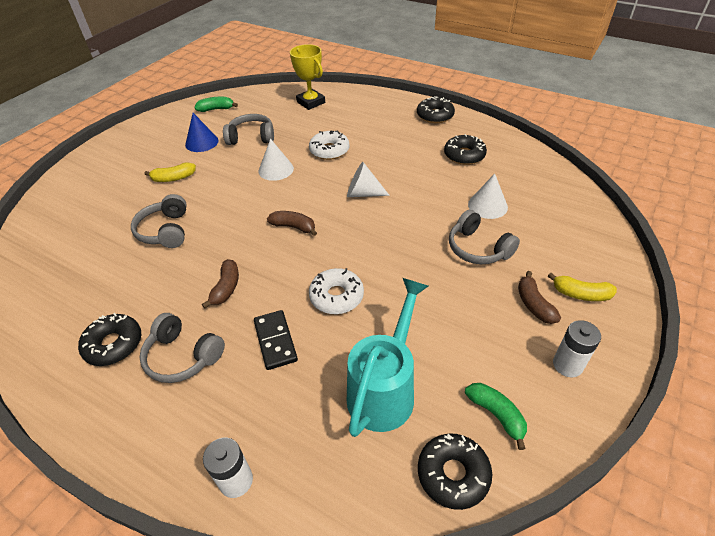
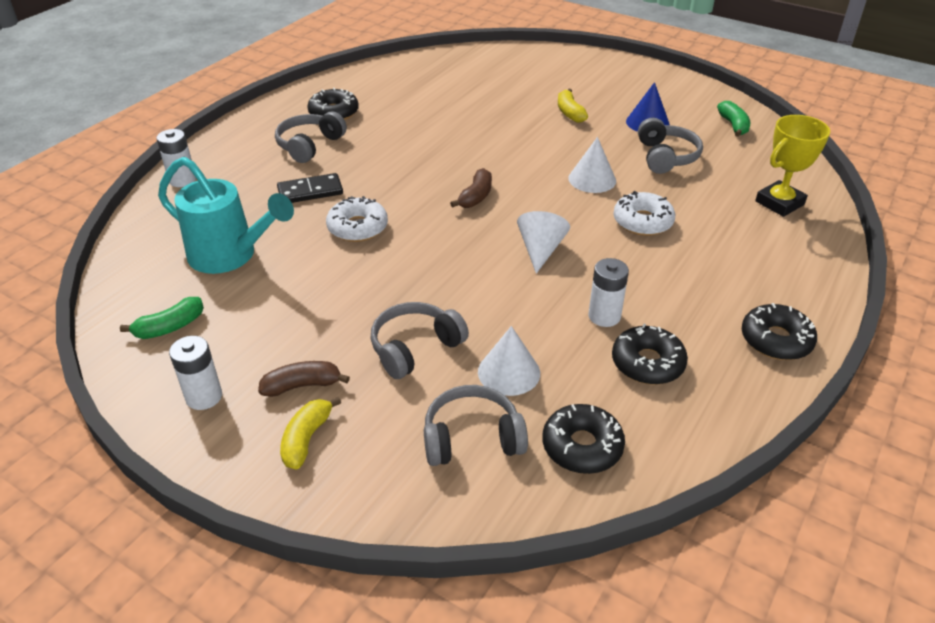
camera: 90 degrees right, 5 degrees down
(165, 231) = (477, 118): grey headphones -> grey headphones (472, 438)
(226, 288) = (386, 160): brown banana -> none
(427, 168) = (604, 316): none -> white battery
(453, 474) = (128, 291): black donut -> black donut (582, 446)

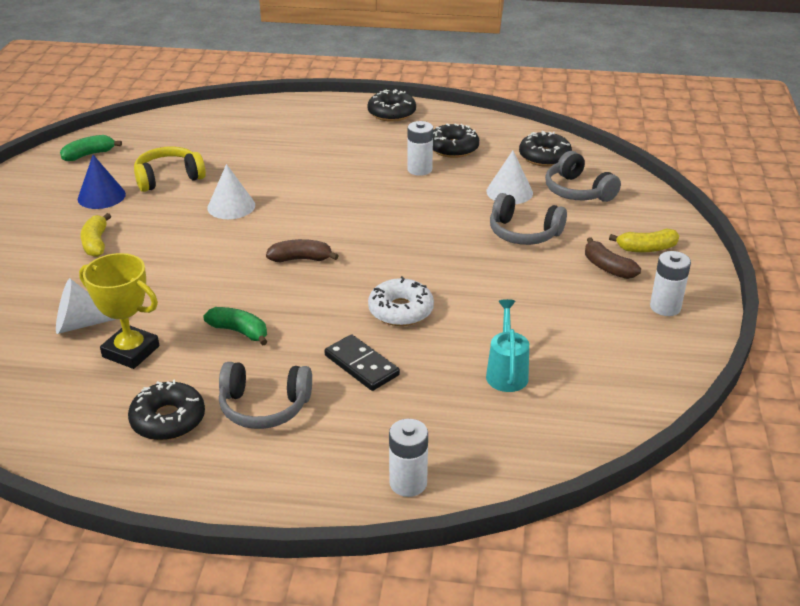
camera: 115 degrees left, 5 degrees down
(170, 327) = (624, 361): green banana -> green banana (239, 331)
(230, 256) = (506, 372): turquoise watering can -> turquoise watering can, size x0.57
(540, 250) = (360, 209): white cone -> white cone (80, 324)
(569, 113) = (96, 243): yellow banana -> yellow banana turned 120 degrees clockwise
(642, 221) = (286, 173): white donut -> none
(666, 157) = (168, 178): grey headphones -> yellow headphones
(779, 203) = (220, 124): yellow trophy -> yellow trophy (131, 351)

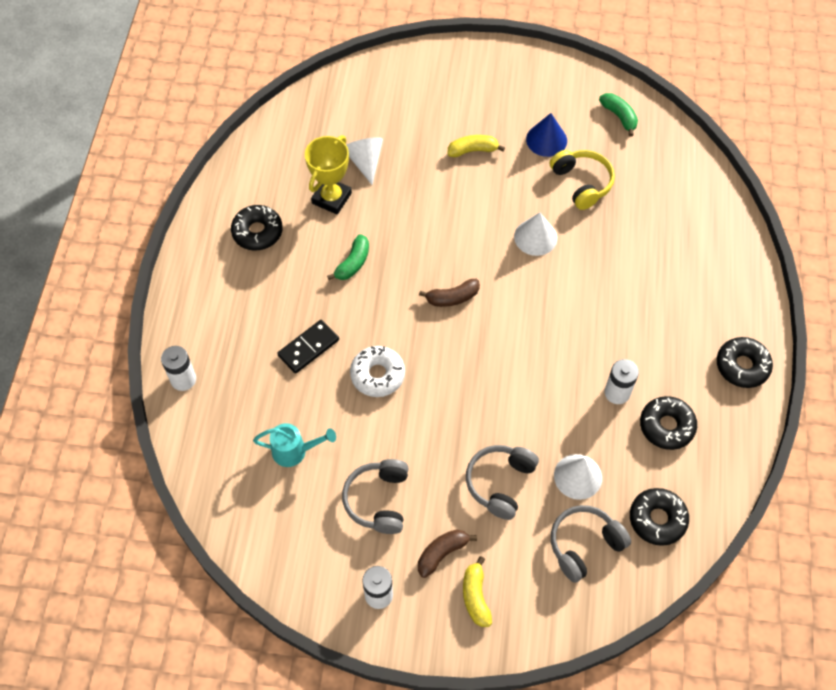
camera: 90 degrees right, 25 degrees up
(264, 407) = (266, 287): grey headphones -> grey headphones (378, 500)
(301, 259) = (452, 297): brown banana -> brown banana turned 75 degrees clockwise

